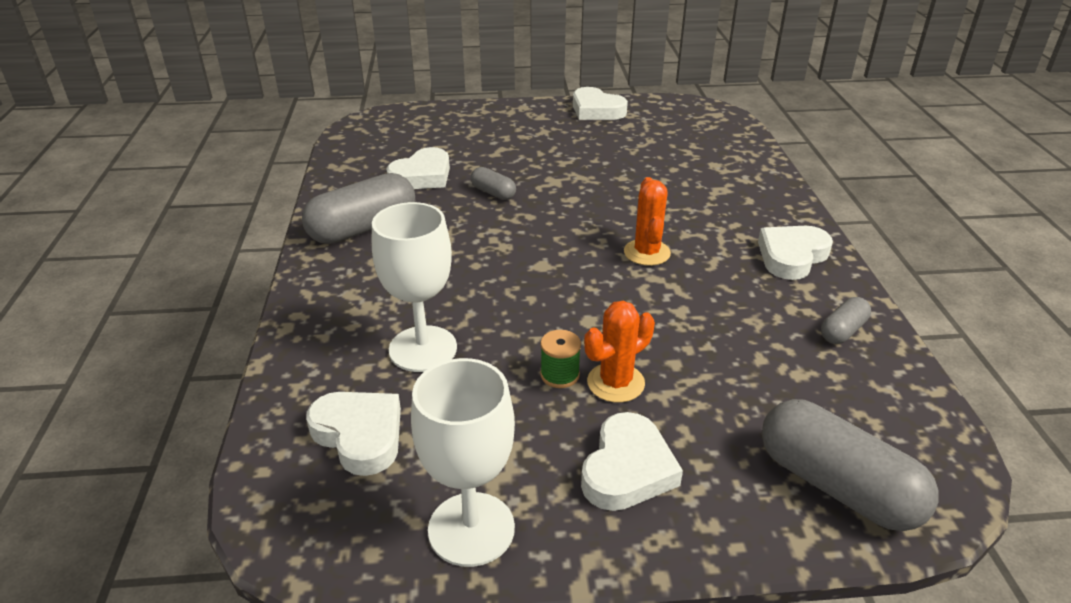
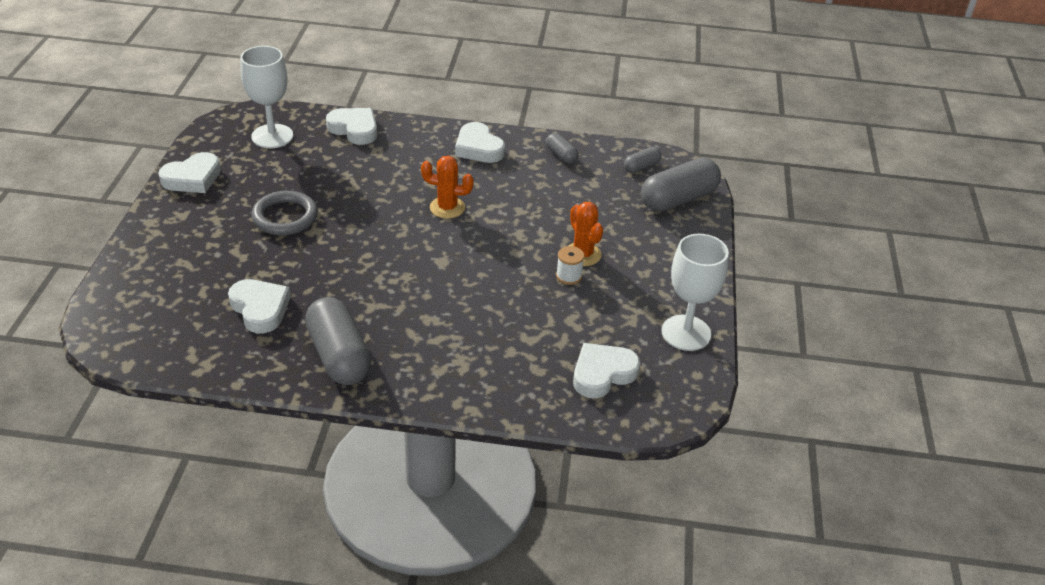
camera: 80 degrees left, 5 degrees up
(423, 349) = (523, 335): white goblet -> white goblet (272, 136)
(493, 193) = (317, 269): grey capsule -> grey capsule (641, 167)
(559, 375) = (569, 276): green spool -> white spool
(566, 161) = (285, 217): none -> grey ring
(627, 469) = (653, 266): white heart -> white heart (354, 129)

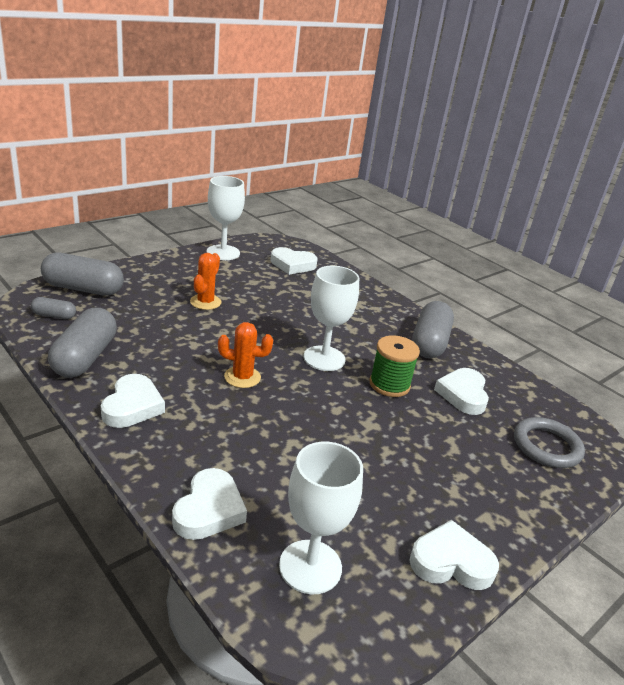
camera: 140 degrees left, 10 degrees down
(285, 217) = (385, 452): grey ring -> grey ring (546, 446)
(332, 276) = (389, 384): none -> green spool
(354, 129) = (209, 510): white heart -> white heart turned 150 degrees counterclockwise
(412, 265) = (324, 358): none -> white goblet
(447, 208) = (242, 377): orange cactus -> orange cactus turned 45 degrees counterclockwise
(561, 155) = (85, 357): grey capsule -> grey capsule, size x2.01
(569, 276) = (235, 299): white spool -> none

